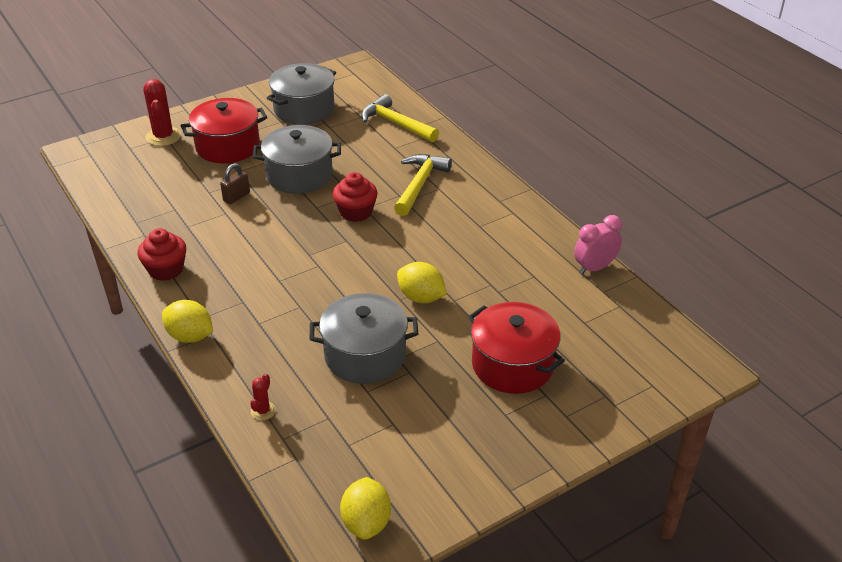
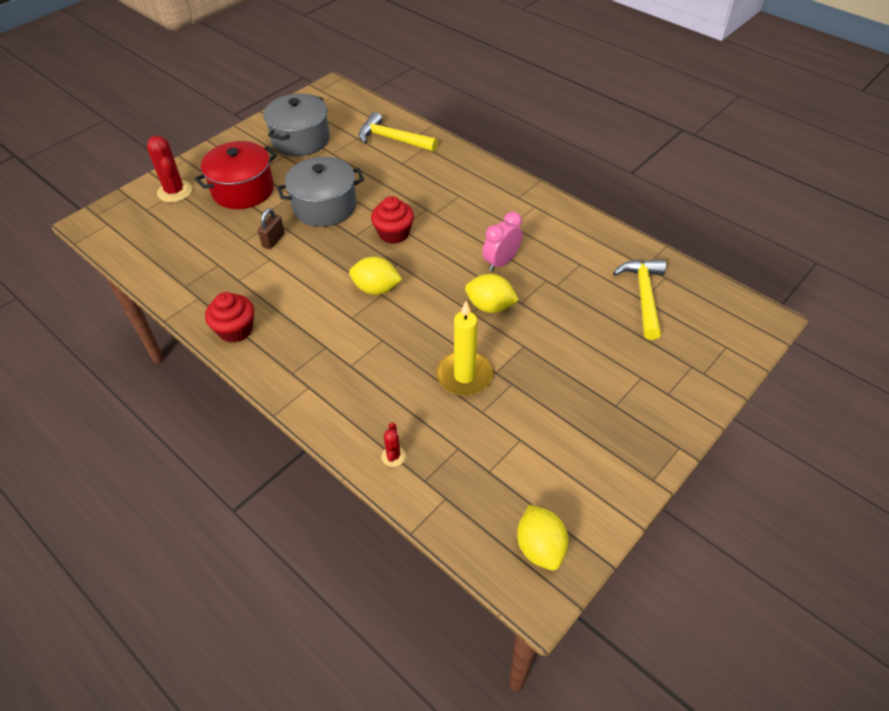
camera: 15 degrees left, 10 degrees up
(190, 336) = (289, 394): yellow lemon -> yellow lemon (376, 288)
(365, 355) = (464, 376): grey pot -> yellow candle
(420, 184) = (440, 195): yellow hammer -> yellow hammer (644, 296)
(512, 364) = (600, 354): red pot -> none
(594, 268) = (628, 245): pink clock -> pink clock (501, 262)

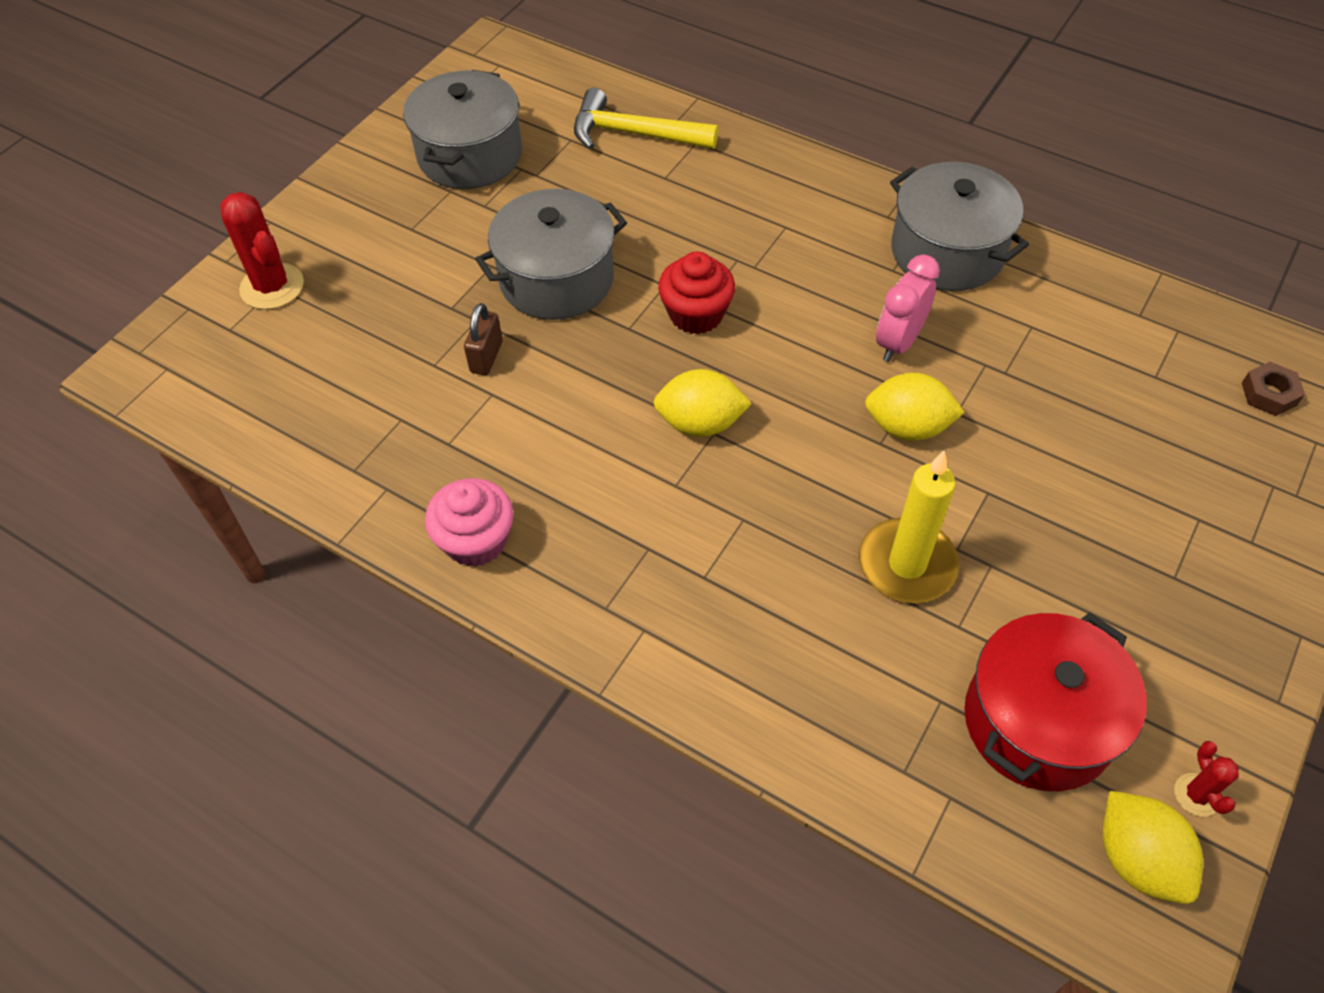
camera: 10 degrees left, 5 degrees up
(235, 330) = (476, 541): red cupcake -> pink cupcake
(243, 190) = (397, 267): red pot -> red pot (1038, 721)
(393, 456) = (836, 735): red cactus -> red cactus (1196, 795)
(545, 219) = (947, 252): none -> grey pot
(644, 296) = (1155, 370): yellow hammer -> none
(707, 317) = (1269, 394): none -> brown nut

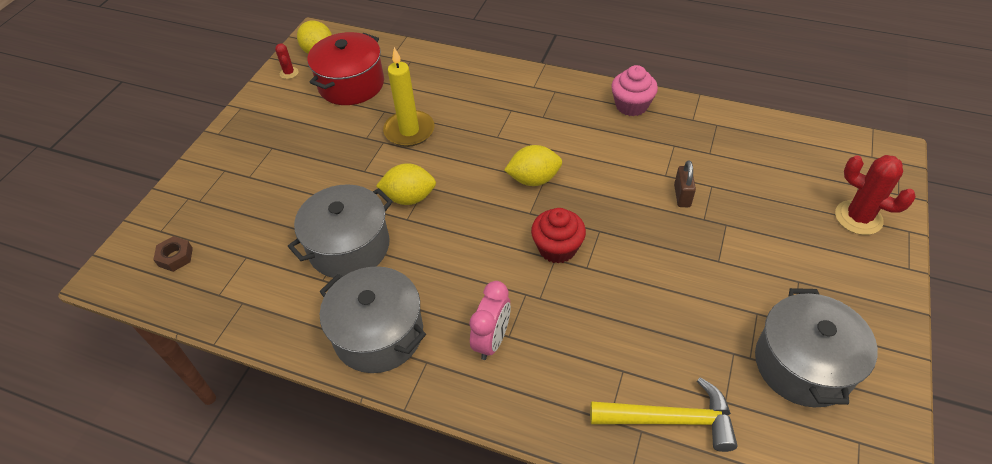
camera: 170 degrees right, 5 degrees down
(556, 279) = (665, 258): grey pot -> grey pot (349, 247)
(898, 342) = (415, 251): pink clock -> pink clock (492, 340)

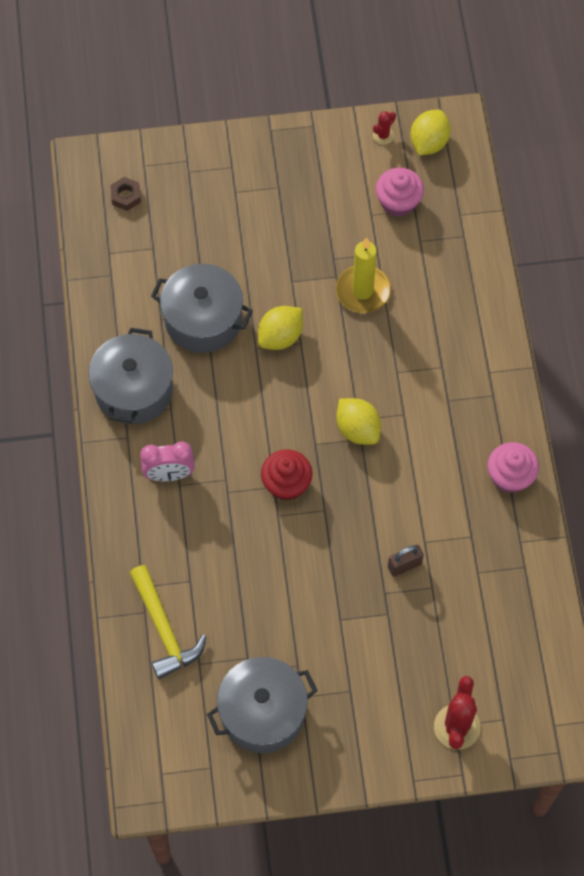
camera: 60 degrees right, 15 degrees up
(351, 84) = (398, 202): red pot -> pink cupcake
(409, 198) = (280, 337): yellow lemon -> yellow lemon turned 75 degrees clockwise

